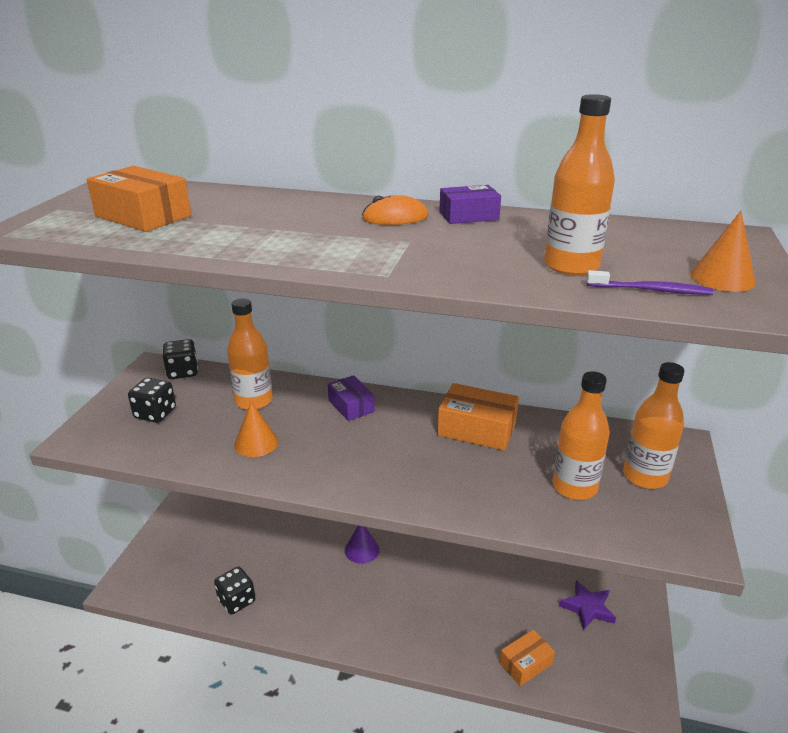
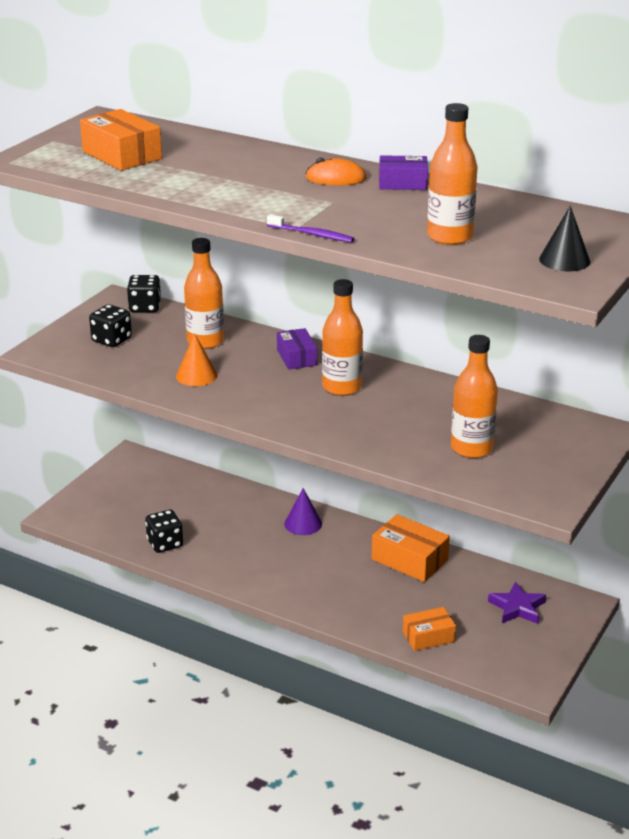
camera: 15 degrees right, 0 degrees up
(477, 429) = (408, 393): orange box -> orange box (409, 560)
(645, 476) = (545, 450): orange bottle -> orange bottle (342, 387)
(651, 290) = (494, 262): purple toothbrush -> purple toothbrush (312, 234)
(722, 278) = (564, 260): orange cone -> black cone

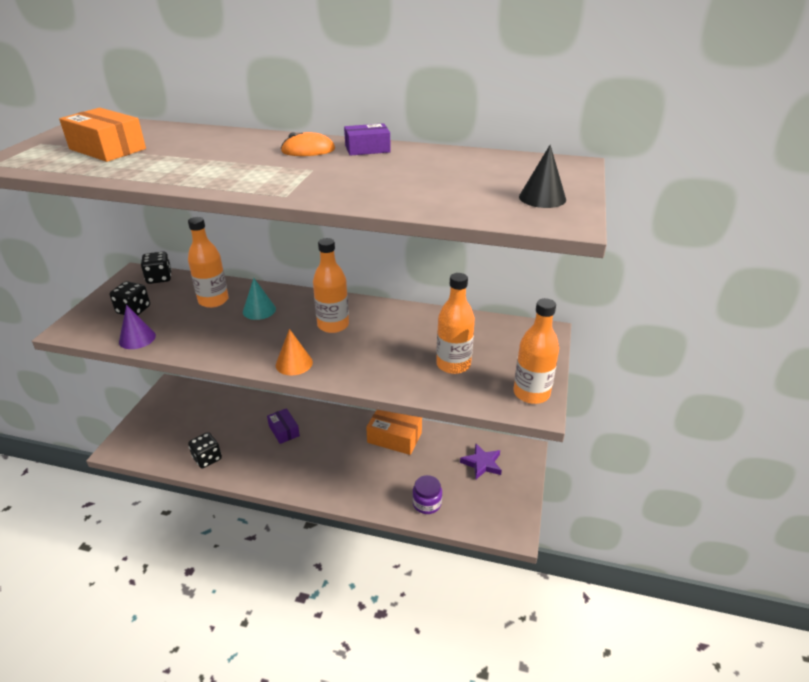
camera: 15 degrees left, 5 degrees up
(196, 375) = (211, 332): orange cone -> orange cone (294, 363)
(257, 359) = (259, 310): none -> turquoise cone
(296, 357) = (290, 304): purple box -> purple box (284, 431)
(303, 524) = (310, 421): purple cone -> purple cone (137, 338)
(312, 234) = (303, 200): purple toothbrush -> none
(428, 637) = (427, 503): orange box -> purple jar
(449, 237) = (430, 188): orange bottle -> orange bottle (531, 393)

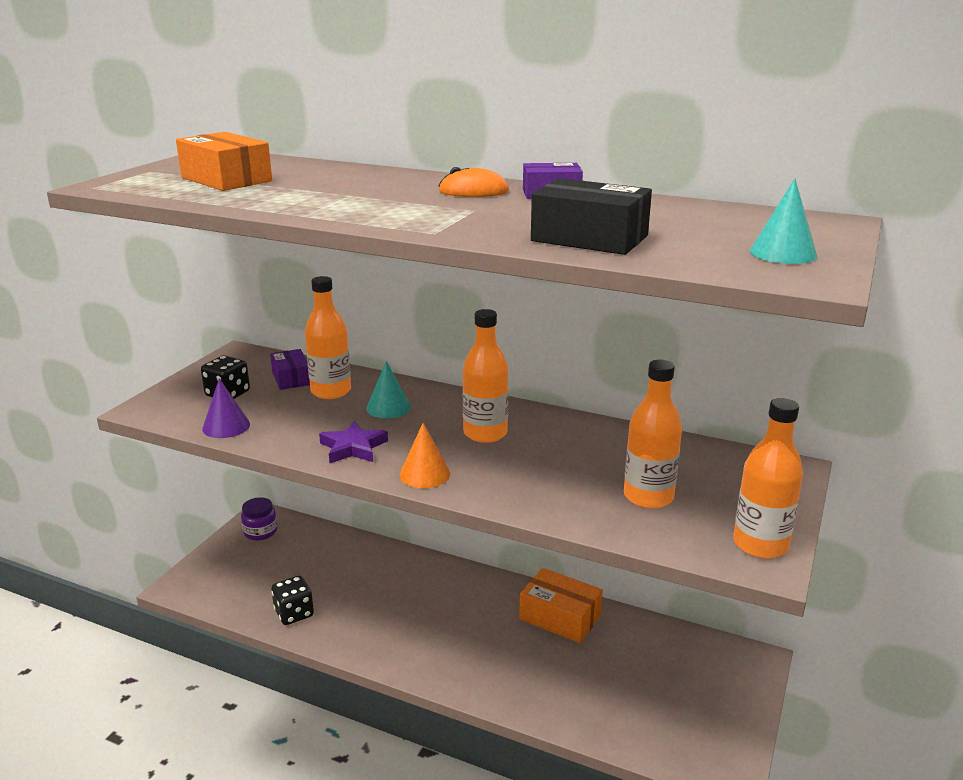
camera: 10 degrees right, 10 degrees down
(159, 278) = (266, 360): black dice -> none
(284, 431) = (404, 590): purple box -> purple box (291, 378)
(403, 193) = (589, 238): none -> black box
(427, 503) = (597, 714): purple jar -> purple jar (260, 532)
(482, 463) = (687, 669): purple star -> purple star (353, 447)
(542, 198) = (783, 253): black cone -> turquoise cone

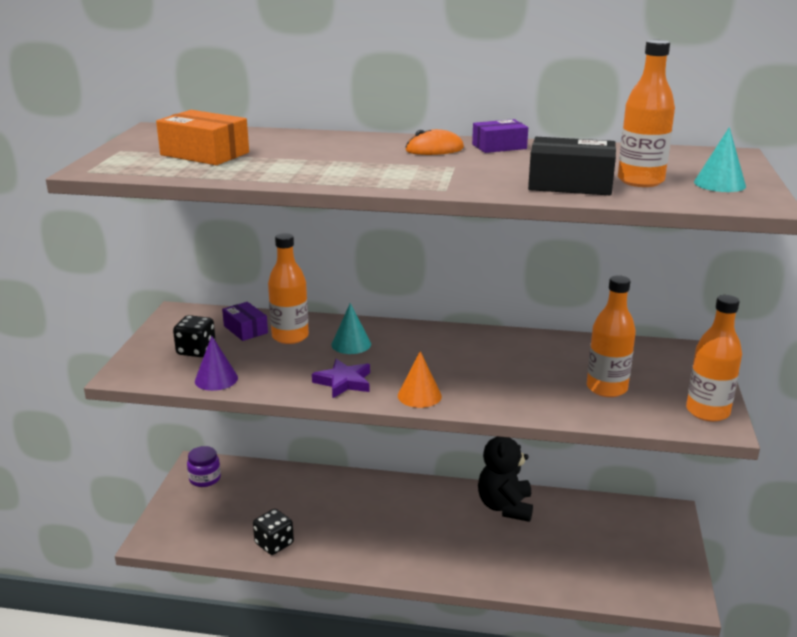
camera: 15 degrees left, 0 degrees up
(485, 433) = (447, 355): orange bottle -> orange bottle (640, 181)
(560, 617) = (505, 507): orange box -> black teddy bear

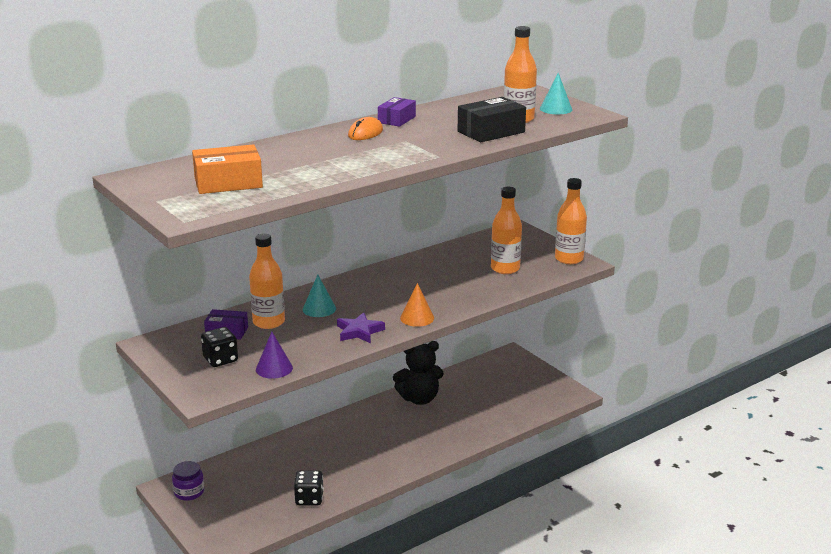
camera: 45 degrees left, 0 degrees up
(505, 507) = (419, 399): black teddy bear -> black teddy bear turned 60 degrees counterclockwise

